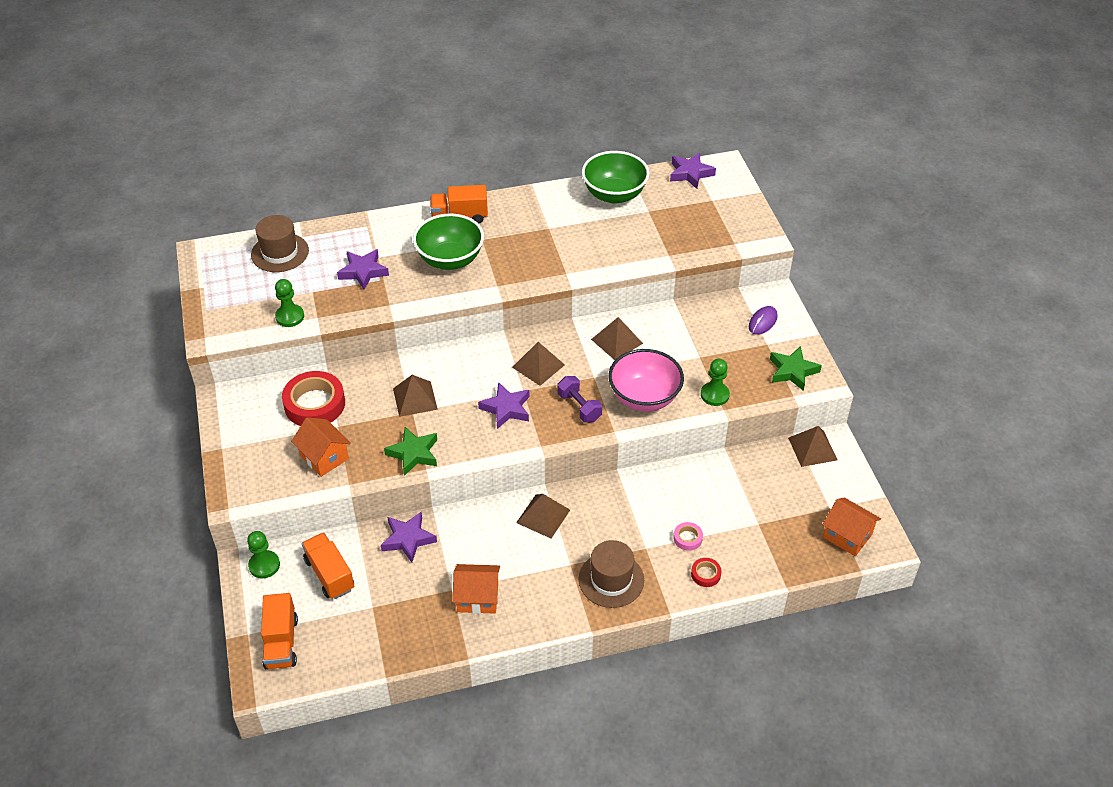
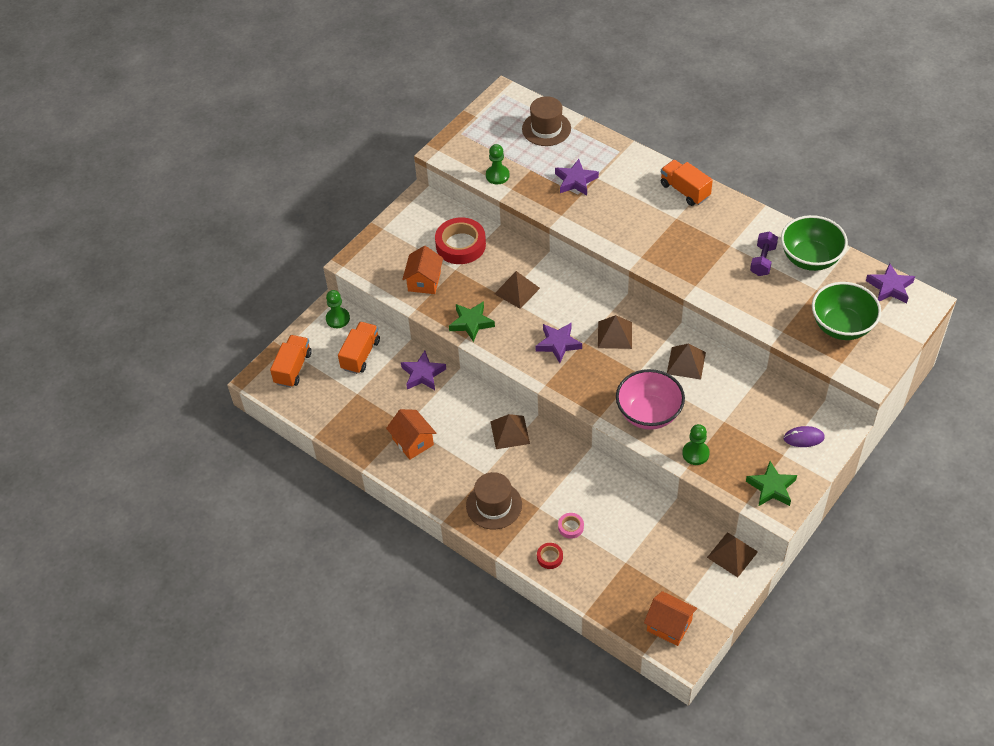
camera: 55 degrees right, 5 degrees up
(281, 642) = (293, 368): orange truck -> orange truck turned 150 degrees clockwise
(450, 260) = (637, 215): green bowl -> green bowl (841, 326)
(579, 407) = (601, 382): purple dumbbell -> purple dumbbell (763, 261)
(847, 535) = (669, 625): orange house -> orange house turned 60 degrees counterclockwise

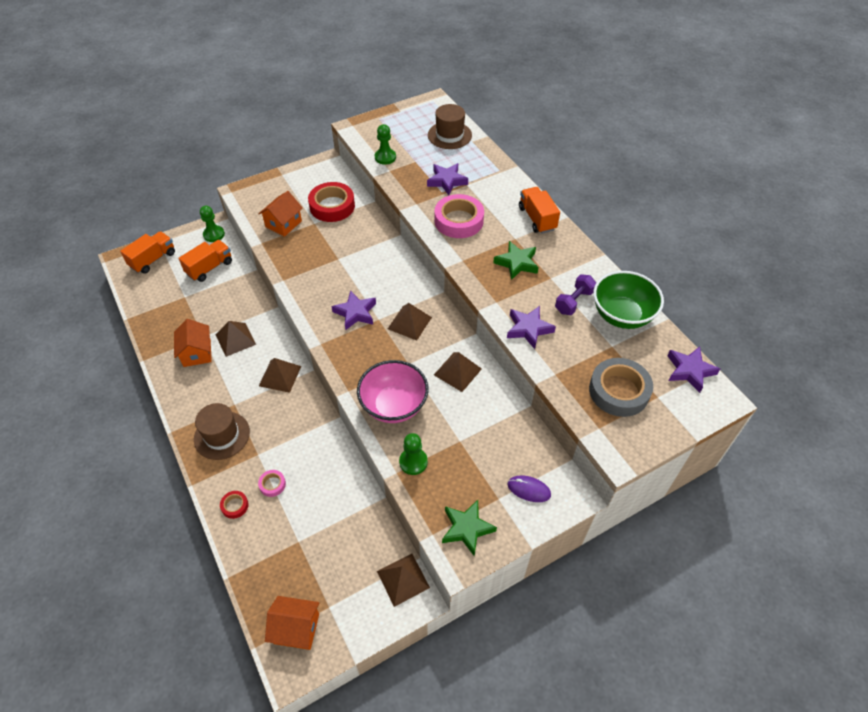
camera: 20 degrees right, 0 degrees up
(423, 374) = (245, 300): purple star -> purple star (528, 329)
(471, 323) = (296, 269): green star -> green star (517, 263)
(517, 290) = (352, 257): brown pyramid -> brown pyramid (235, 339)
(613, 218) = (458, 221): none -> pink tape
(669, 625) = (296, 628): orange house -> orange house turned 45 degrees counterclockwise
(841, 326) = (619, 391): green bowl -> grey tape

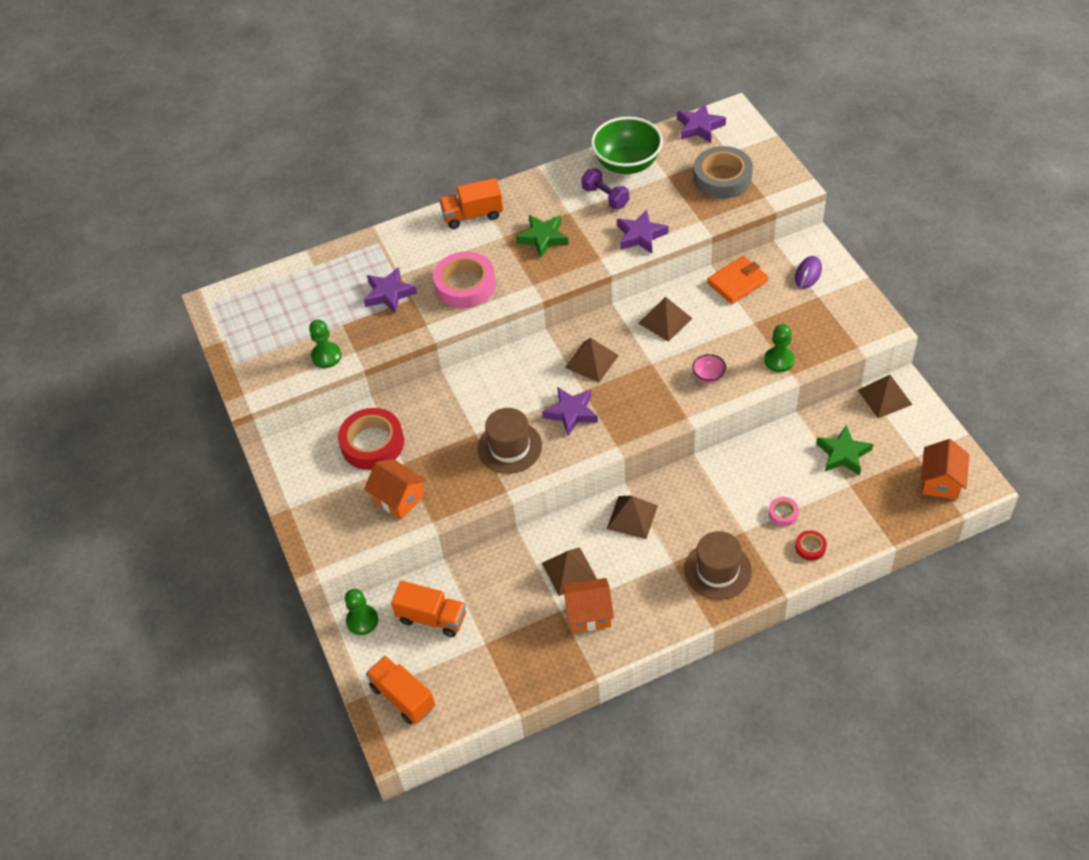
camera: 80 degrees left, 0 degrees up
(209, 268) = (432, 618): orange truck -> orange truck turned 150 degrees clockwise
(394, 405) = (708, 376): pink bowl -> pink bowl, size x0.44
(449, 135) = (295, 288): brown hat -> brown hat (509, 447)
(467, 529) = (851, 321): green star -> green star (843, 454)
(510, 427) = (737, 282): none -> orange wallet

